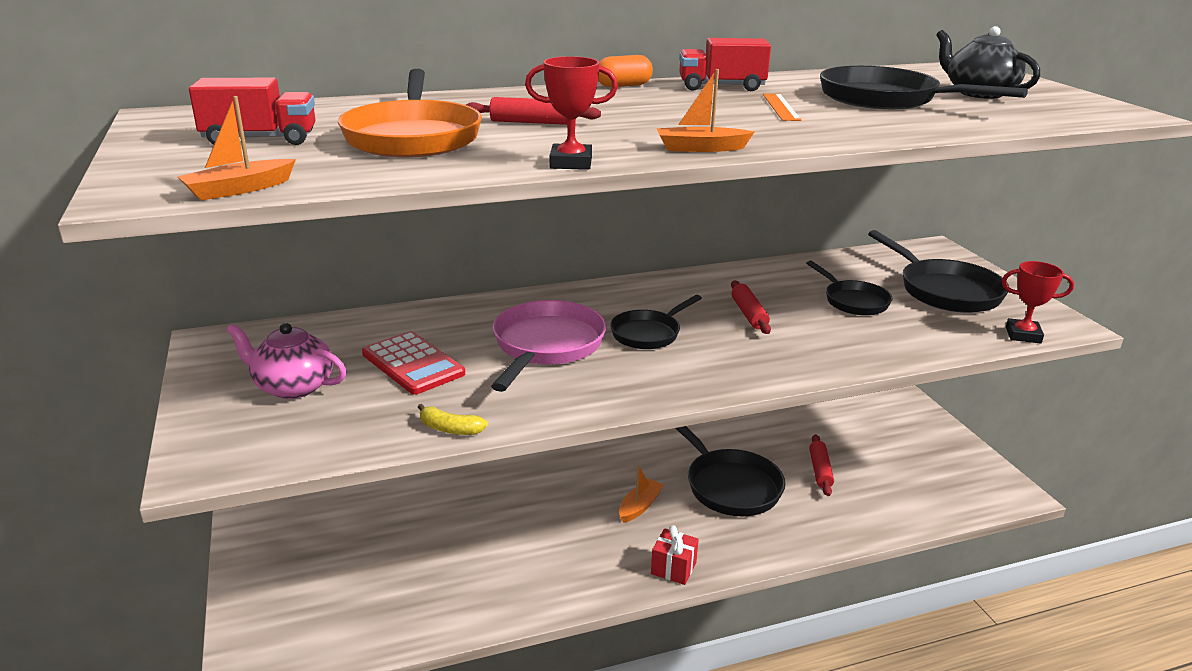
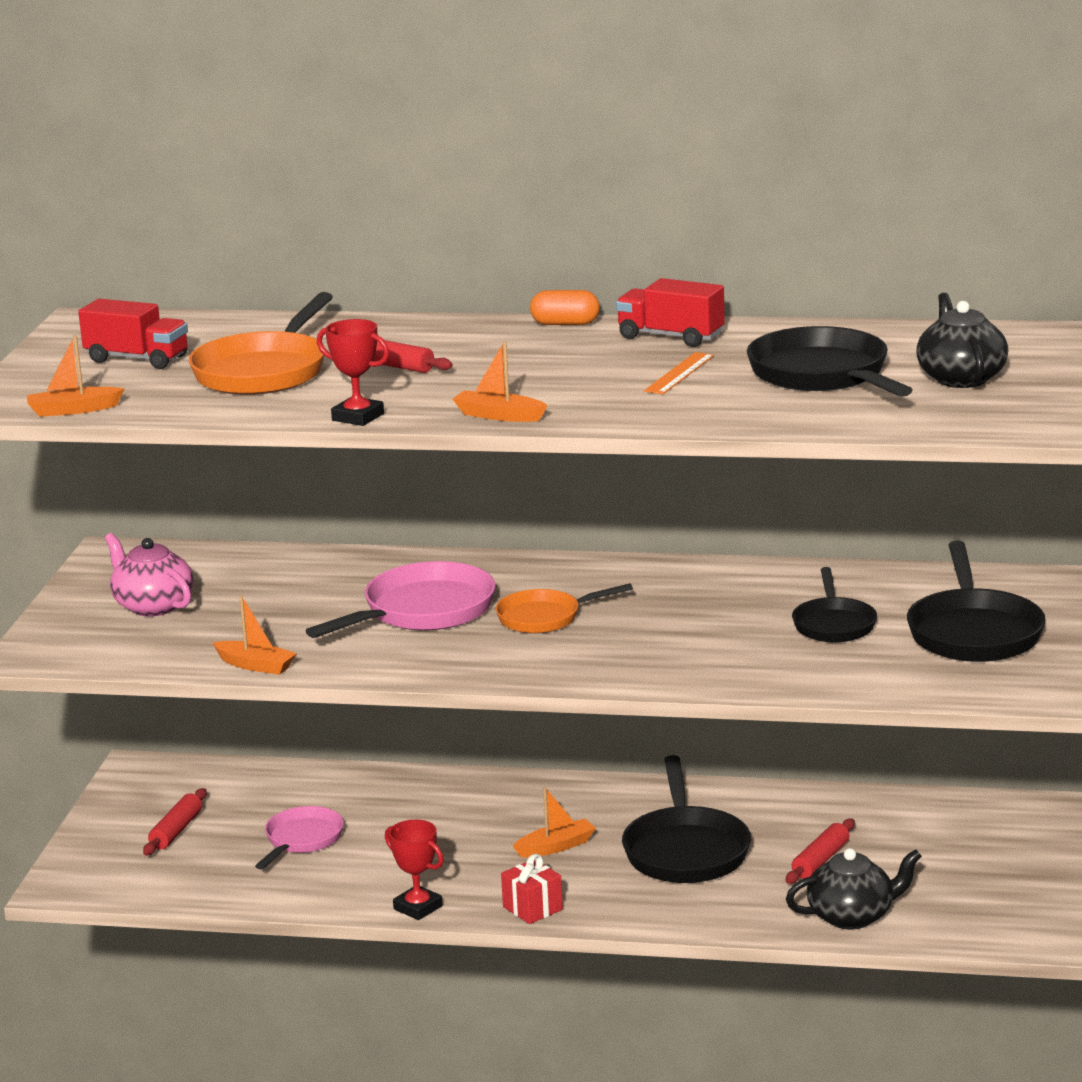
camera: 30 degrees right, 5 degrees down
(413, 364) = (276, 605): red calculator -> none
(440, 553) = (302, 840): none -> pink pan
(450, 429) = (255, 665): yellow banana -> orange boat
(648, 333) = (545, 617): black pan -> orange pan
(749, 314) = (685, 617): red rolling pin -> red rolling pin (176, 831)
(886, 510) = (852, 916): none -> black teapot
(1023, 335) = (982, 694): red trophy -> red trophy (418, 907)

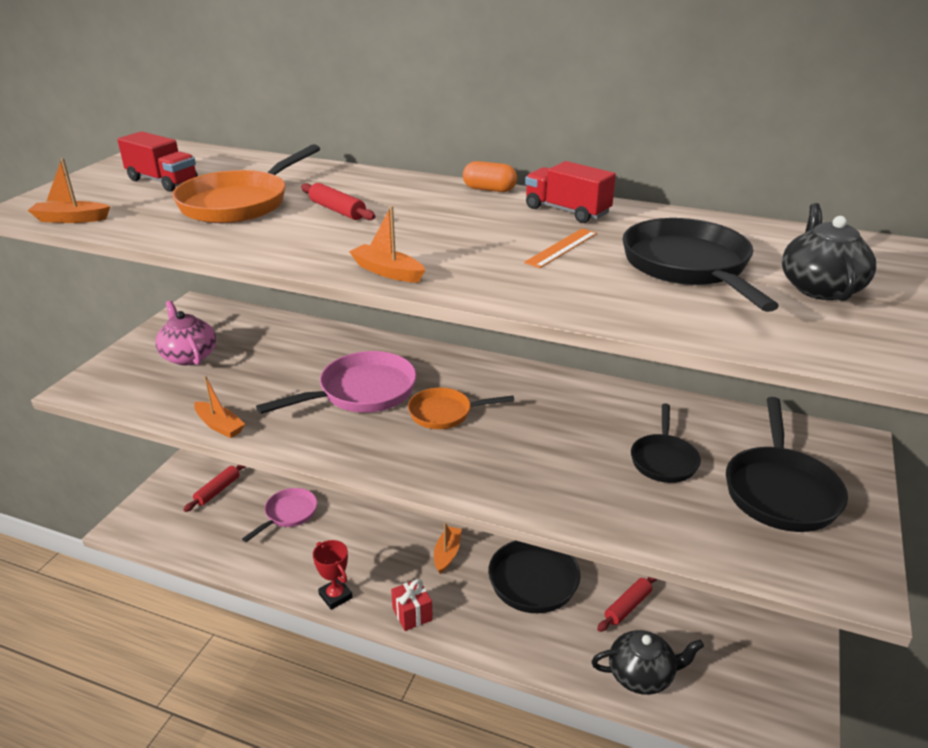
camera: 10 degrees right, 10 degrees up
(358, 417) = (272, 256): red trophy -> none
(556, 847) = (447, 554): orange boat -> orange boat turned 60 degrees counterclockwise

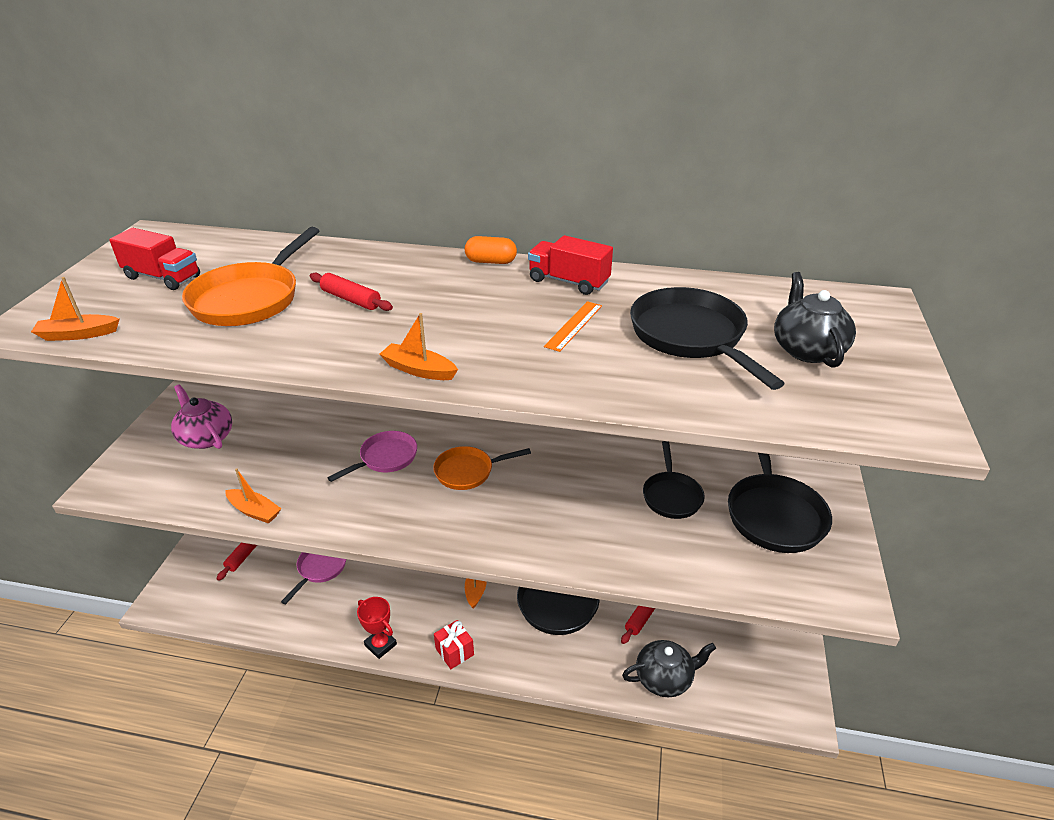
camera: 10 degrees left, 5 degrees up
(361, 392) = (385, 458): pink pan -> pink pan, size x0.63

